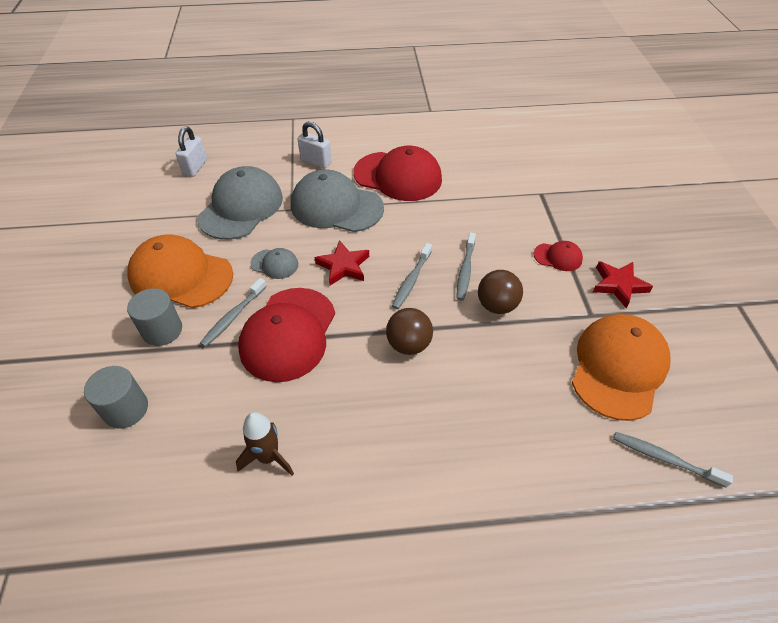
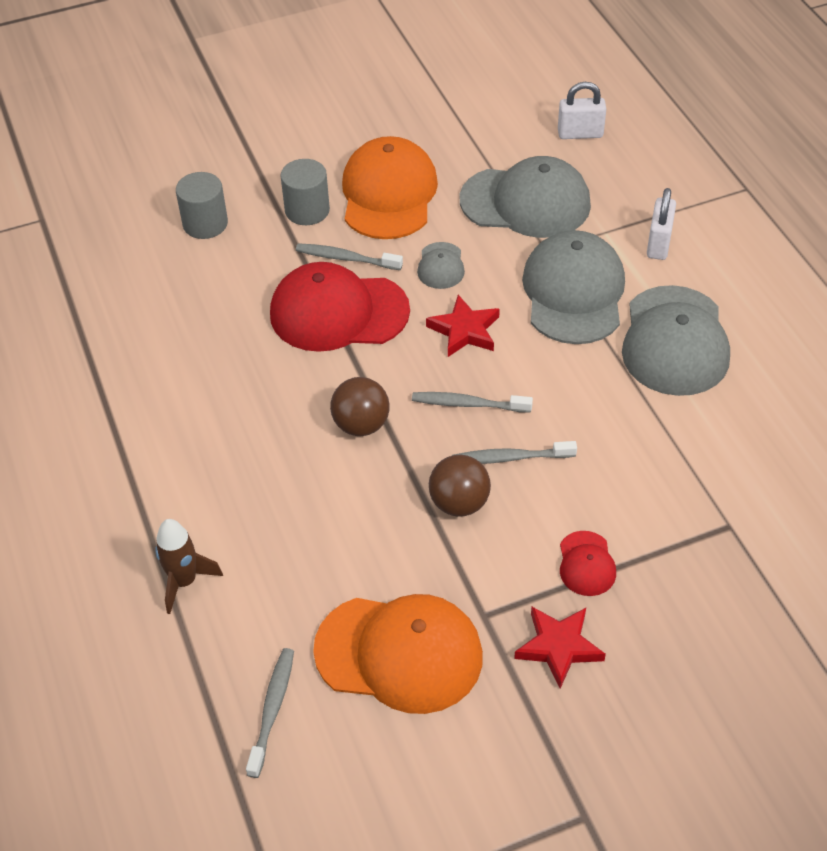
camera: 75 degrees right, 0 degrees up
(268, 457) = (181, 346): brown rocket -> brown rocket (184, 581)
(398, 176) = (675, 341): red cap -> grey cap

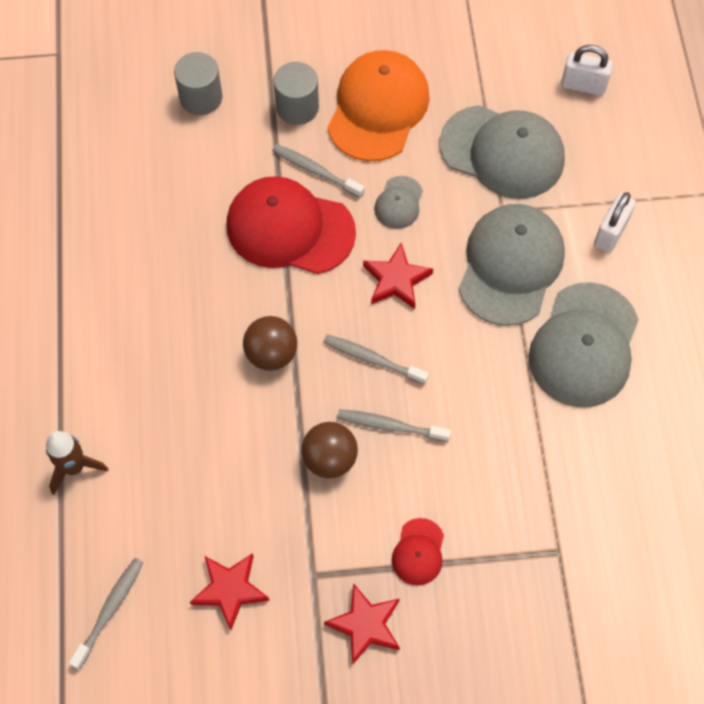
camera: 15 degrees right, 15 degrees up
(399, 653) = (230, 590): orange cap -> red star

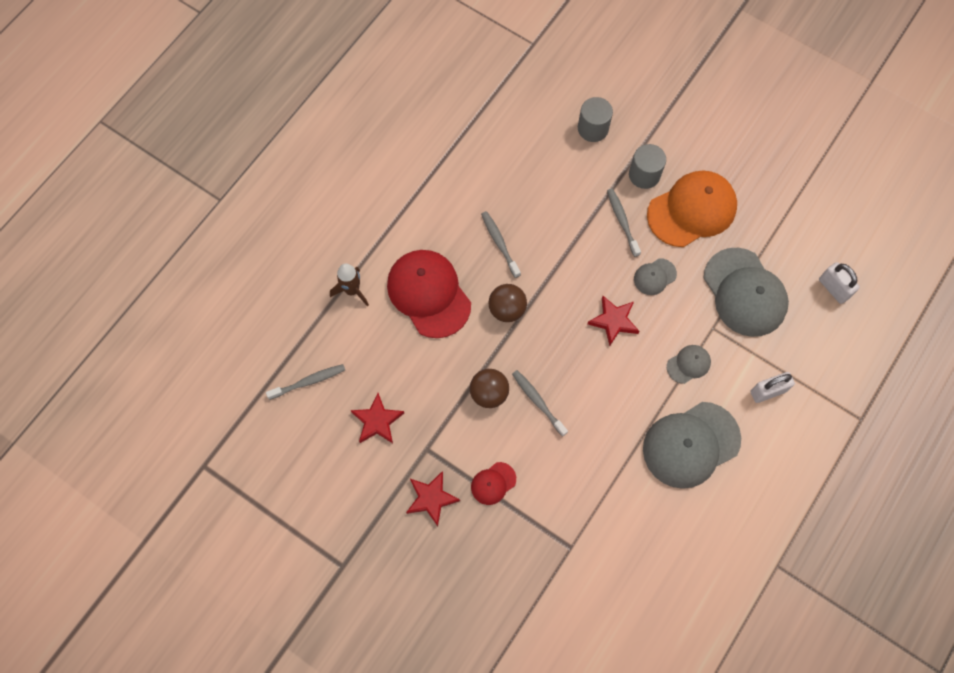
camera: 40 degrees right, 5 degrees up
(290, 228) = (578, 245): red cap -> red cap (429, 294)
(372, 359) = (560, 356): grey toothbrush -> grey toothbrush (499, 243)
(510, 266) = (688, 364): grey cap -> grey cap, size x0.47

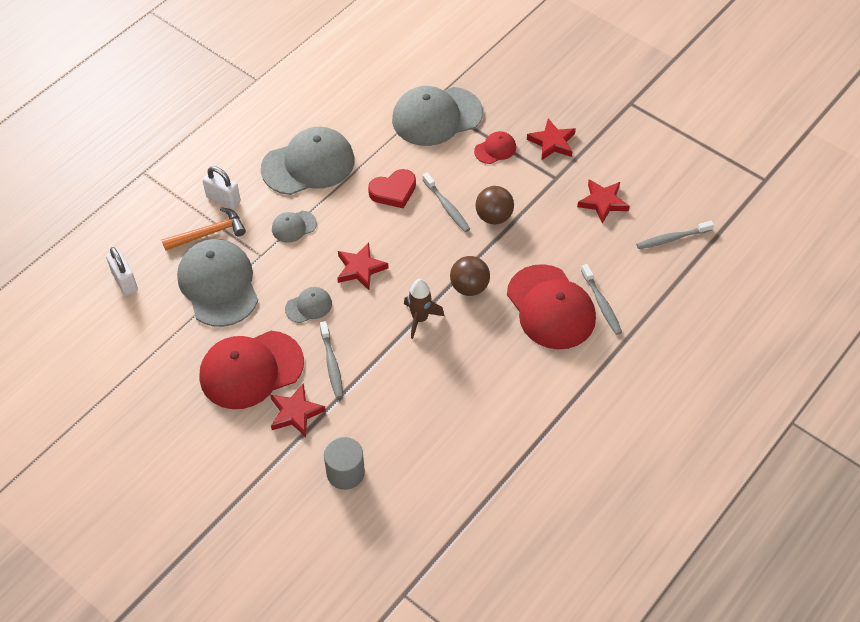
camera: 175 degrees left, 15 degrees down
(352, 290) = (632, 316): brown rocket -> brown rocket (420, 319)
(499, 243) = (471, 351): grey toothbrush -> grey toothbrush (601, 304)
(562, 526) = (436, 116): none -> grey cap
(595, 417) = (393, 191): none -> red heart
(644, 175) = (295, 413): grey cylinder -> red star
(692, 210) = (251, 370): orange cap -> red cap
(768, 391) = (223, 199): white padlock -> white padlock turned 45 degrees clockwise
(770, 349) = (209, 233): none -> orange hammer

